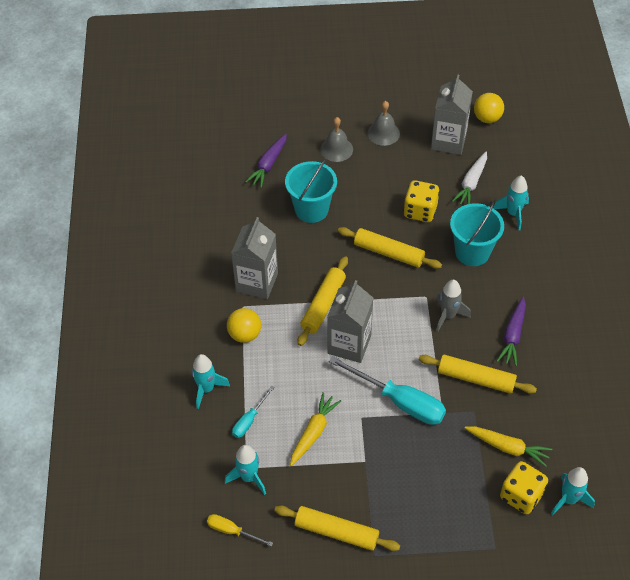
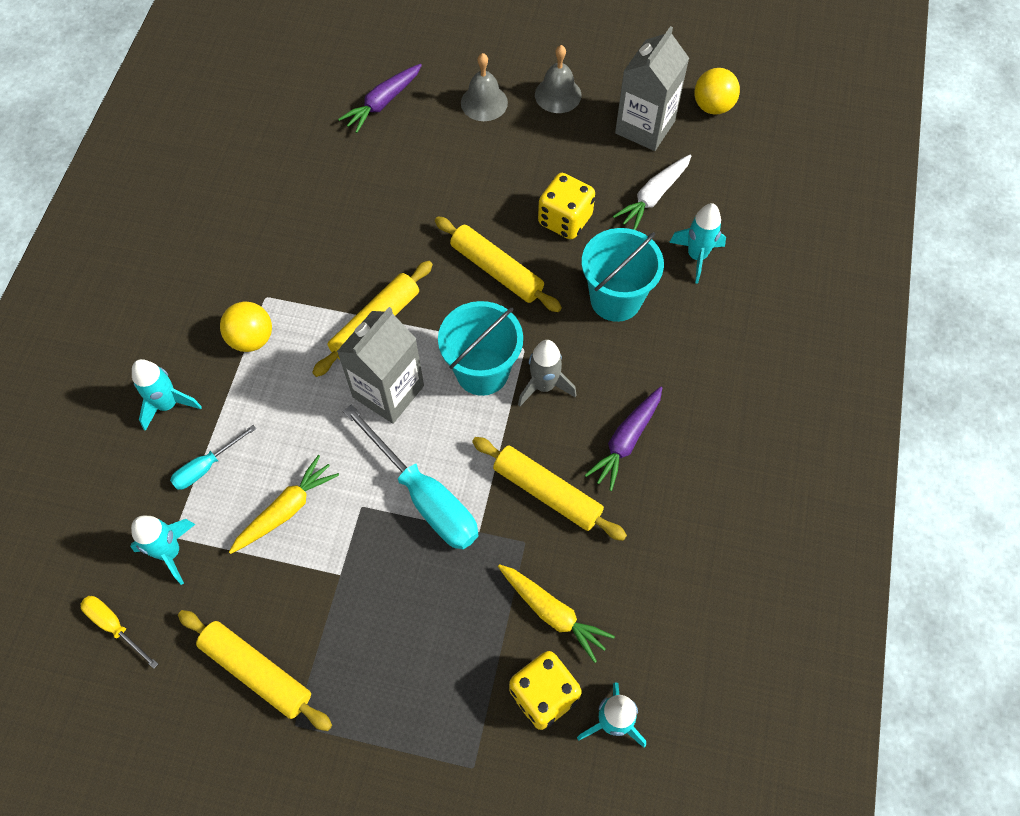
camera: 15 degrees right, 10 degrees up
(257, 282) = (299, 267): grey carton -> none
(311, 209) = (415, 180): turquoise bucket -> turquoise bucket (482, 371)

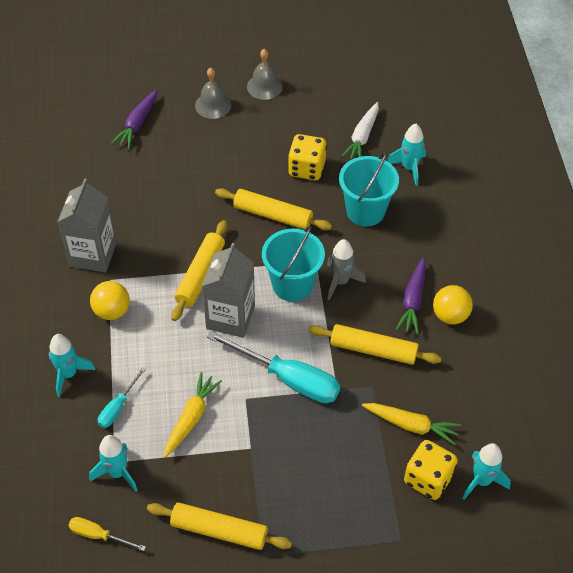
camera: 20 degrees left, 10 degrees down
(645, 127) = (336, 92): grey carton -> grey carton (93, 254)
(712, 106) = (377, 67): yellow ball -> yellow ball (450, 315)

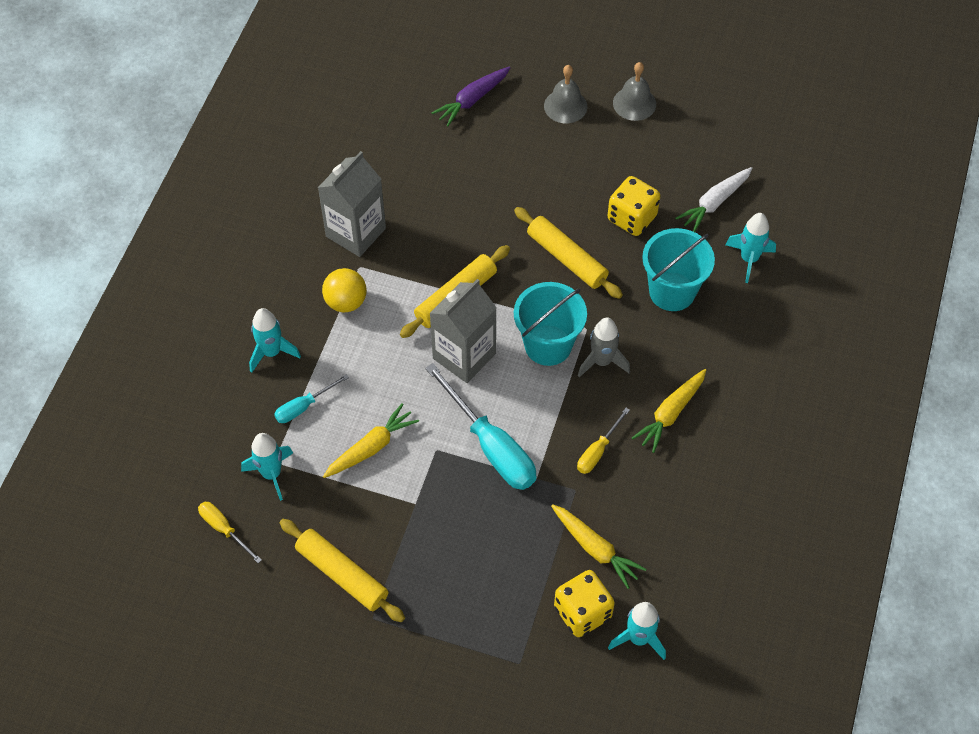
camera: 25 degrees right, 5 degrees up
(373, 350) = (597, 451): yellow rolling pin -> yellow screwdriver
(413, 301) = (670, 414): purple carrot -> yellow carrot
(450, 315) = (703, 446): yellow ball -> none

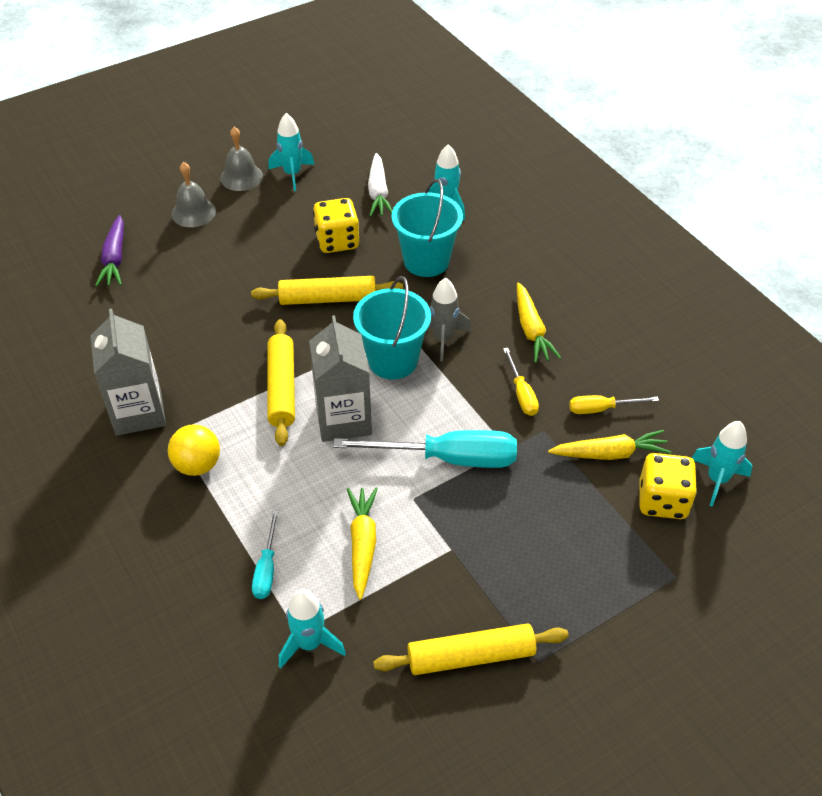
camera: 50 degrees left, 10 degrees down
(224, 529) = (328, 727): yellow screwdriver -> yellow screwdriver (601, 409)
(271, 352) = (183, 556): turquoise rocket -> turquoise rocket (292, 174)

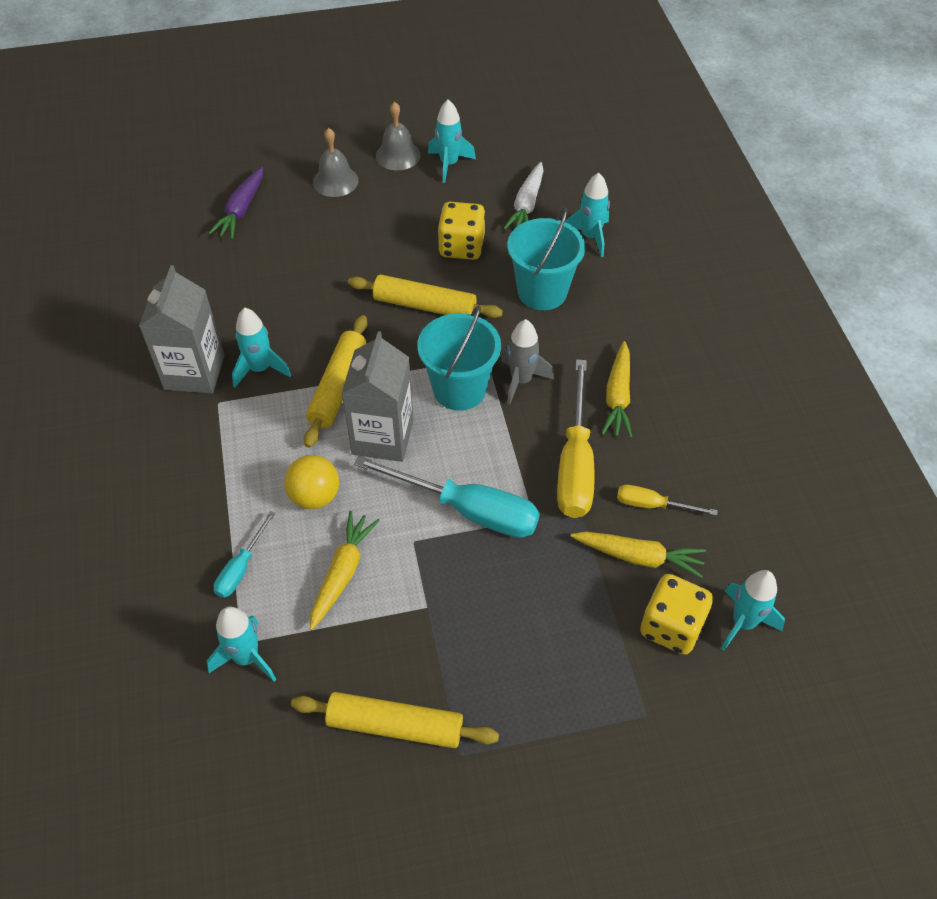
camera: 20 degrees right, 5 degrees up
(197, 465) = (224, 442): yellow ball -> yellow ball (315, 496)
(201, 392) = (260, 369): none -> turquoise rocket
(521, 393) = (575, 463): yellow screwdriver -> yellow screwdriver, size x1.95

